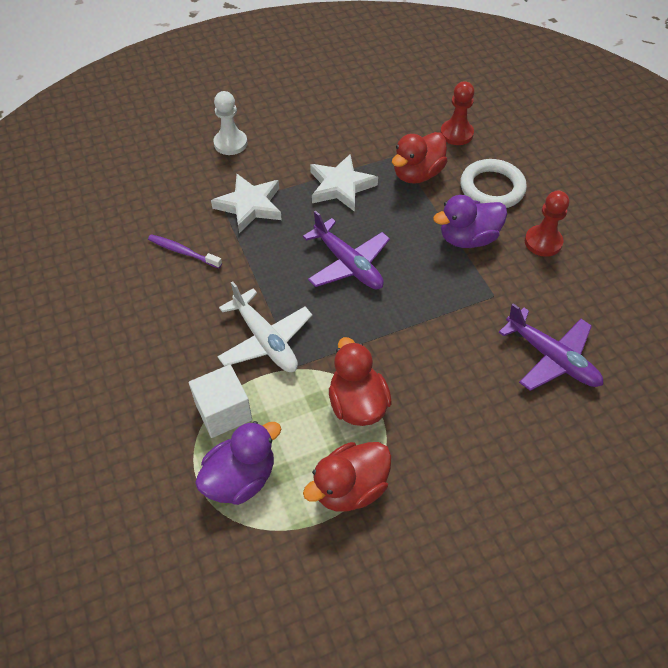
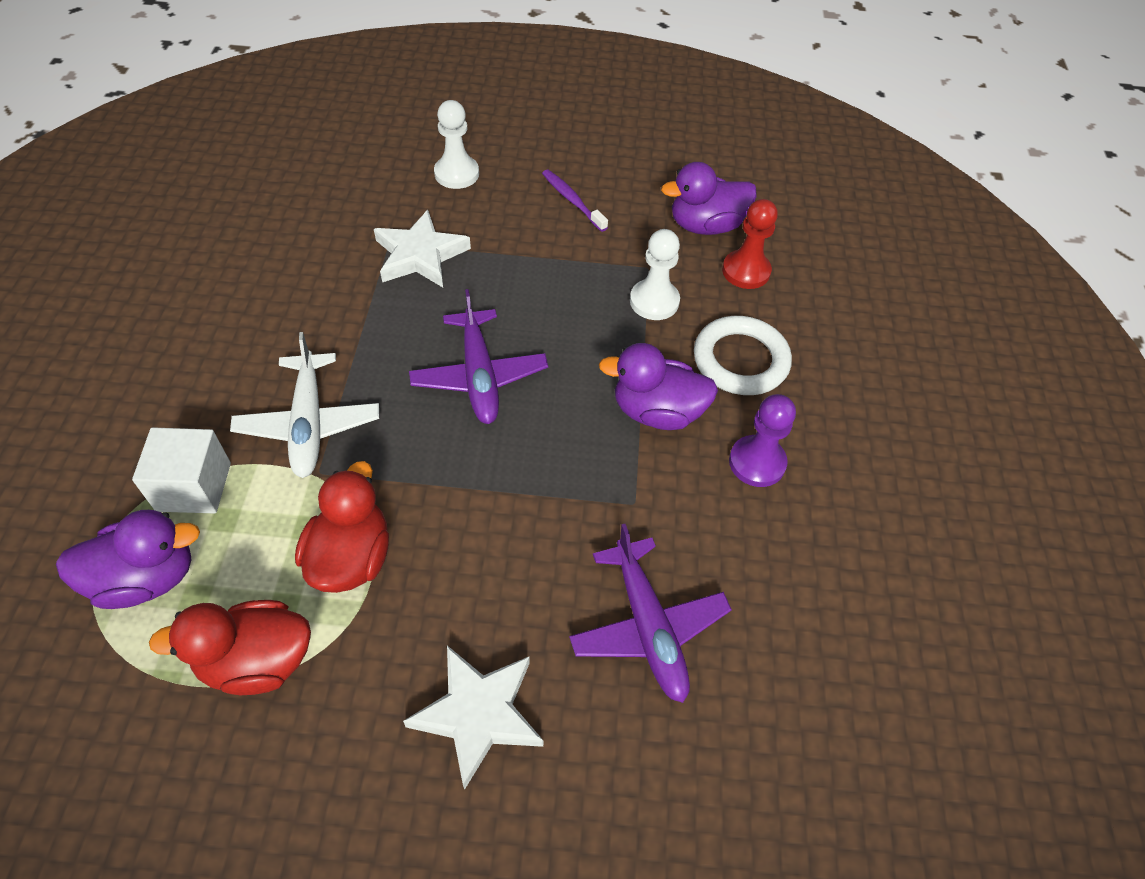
camera: 25 degrees right, 0 degrees up
(183, 252) = (303, 277): purple toothbrush -> purple toothbrush (572, 200)
(340, 186) = (545, 277): white star -> white star (478, 714)
(412, 115) = (705, 225): none -> purple duck
(417, 174) = (654, 301): red duck -> white pawn
(543, 242) = (757, 462): red pawn -> purple pawn

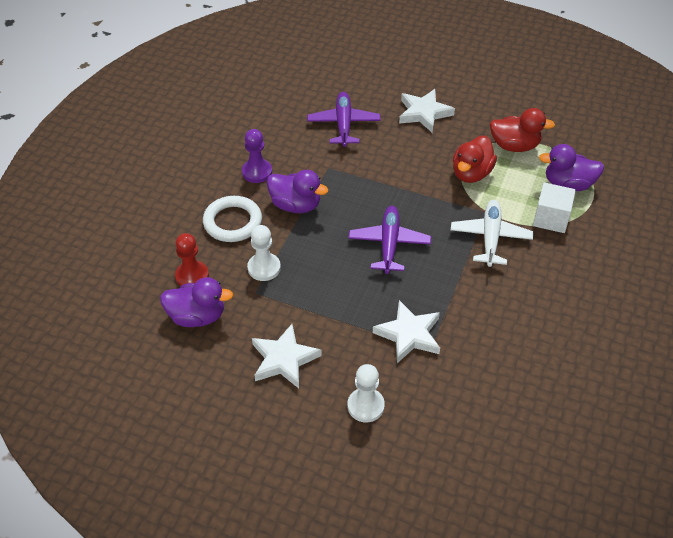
camera: 160 degrees left, 5 degrees down
(572, 200) = (284, 359): purple toothbrush -> white star

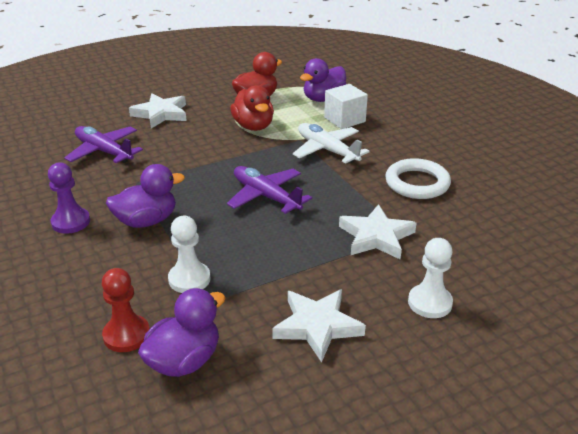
camera: 50 degrees left, 15 degrees down
(232, 222) = (103, 269): white ring -> white ring (417, 183)

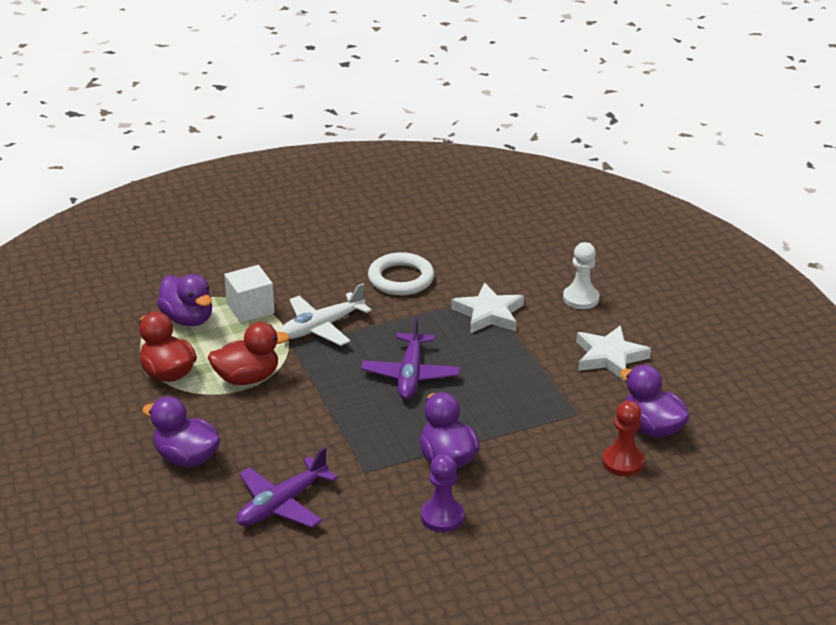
camera: 85 degrees left, 0 degrees up
(161, 114) = (186, 458): white star -> purple duck
(189, 279) = (547, 427): white pawn -> none
(266, 196) = (410, 375): purple plane -> purple plane turned 45 degrees counterclockwise

